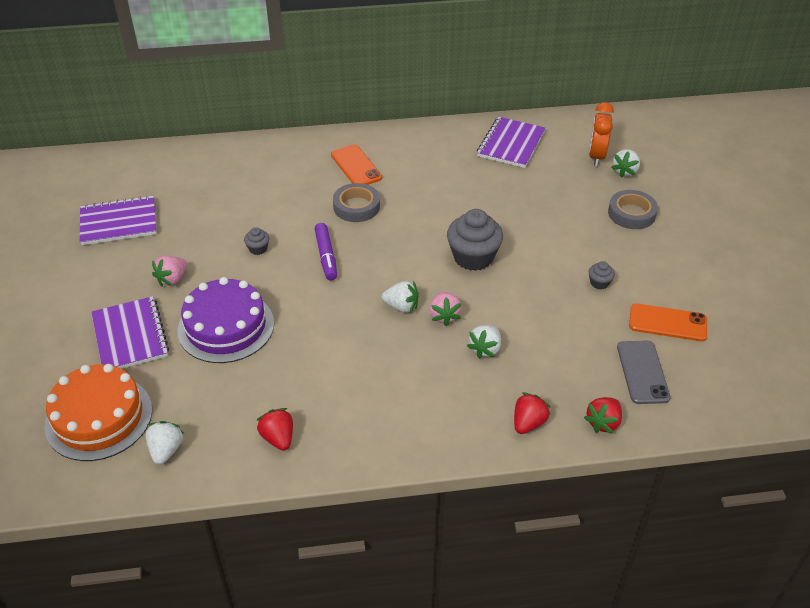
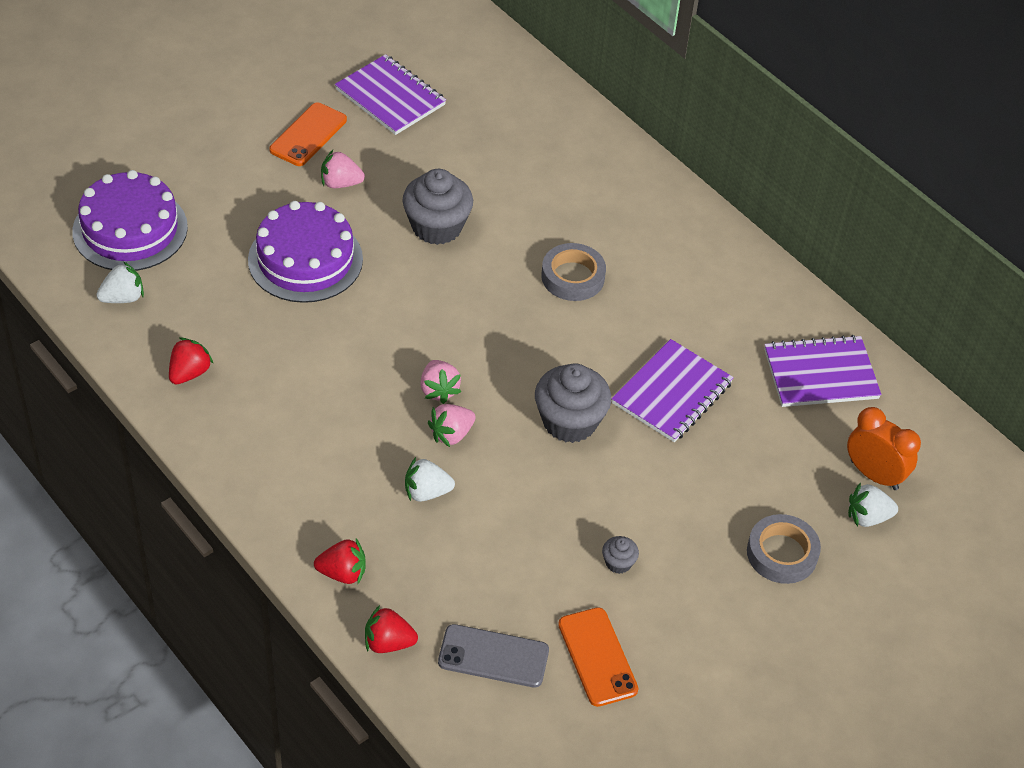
camera: 55 degrees right, 5 degrees up
(99, 417) = (130, 229): orange cake -> purple cake
(130, 336) = (242, 195): purple notebook -> purple notebook (672, 393)
(258, 249) = (437, 227): grey cupcake -> grey cupcake, size x2.20
(326, 256) = (469, 289): purple marker -> none
(356, 166) = (645, 243): orange phone -> orange phone (308, 135)
(401, 306) = (439, 390): white strawberry -> pink strawberry
(596, 156) = (874, 475): orange clock -> orange clock turned 60 degrees clockwise
(642, 372) = (493, 656): grey phone -> grey phone turned 45 degrees clockwise

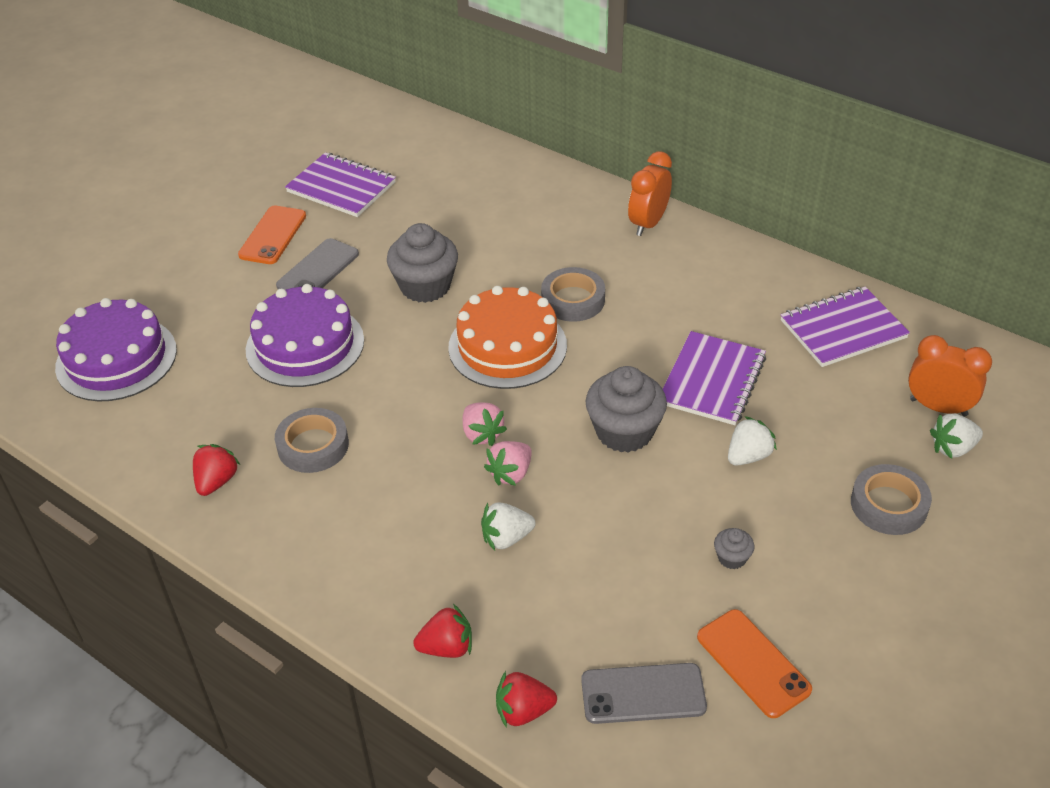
camera: 10 degrees left, 5 degrees down
(123, 298) = (125, 425): white strawberry -> white strawberry (748, 456)
(283, 361) = (313, 445): none -> grey tape
(340, 183) = (318, 270): pink strawberry -> grey phone
(493, 309) = (507, 346): none -> orange cake
(678, 213) = (648, 223): none -> orange clock

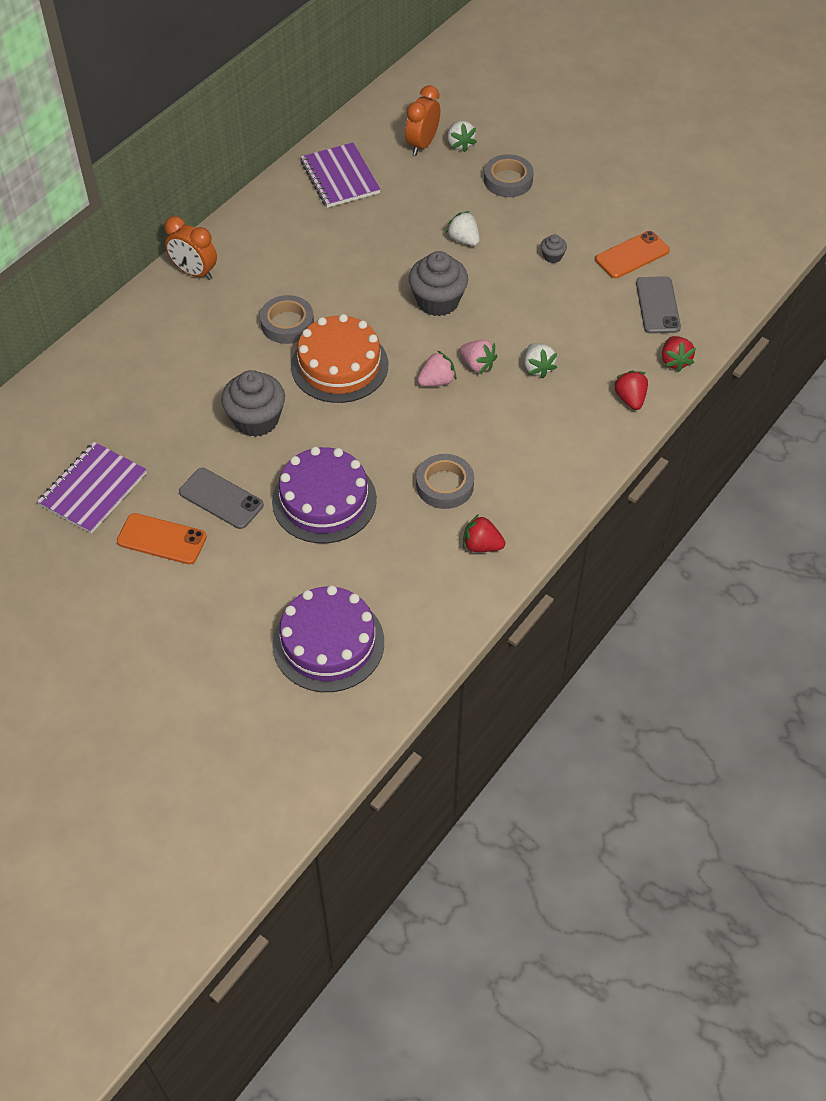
camera: 90 degrees left, 10 degrees up
(712, 380) = (388, 251): purple notebook -> none

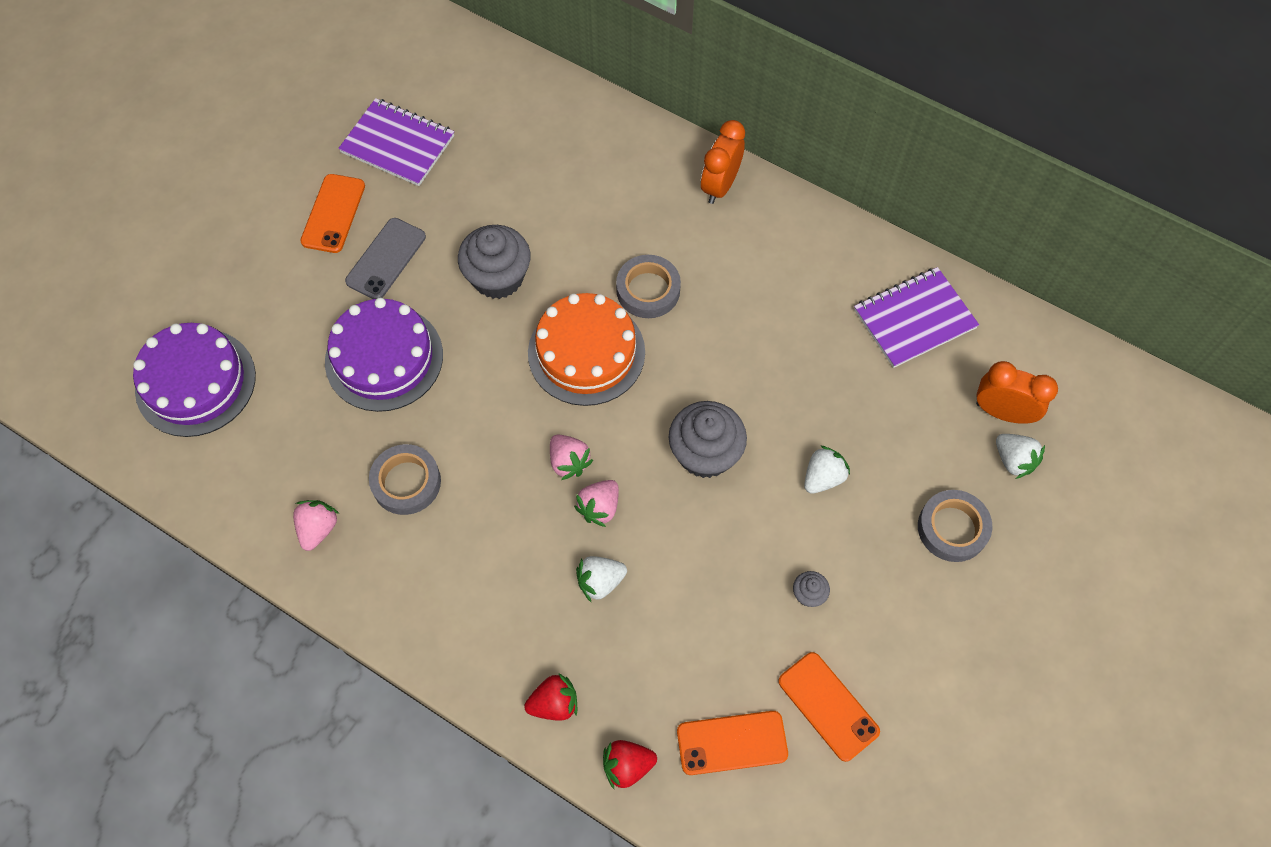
camera: 85 degrees right, 10 degrees up
(460, 144) = (1013, 460): white strawberry -> white strawberry turned 105 degrees counterclockwise
(481, 545) = (318, 528): red strawberry -> pink strawberry
(657, 305) = (732, 742): grey phone -> orange phone

